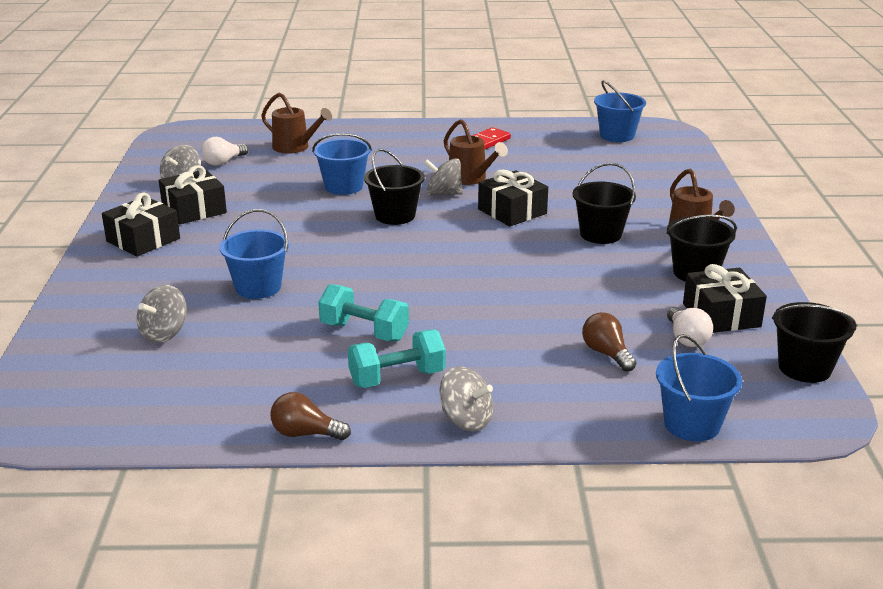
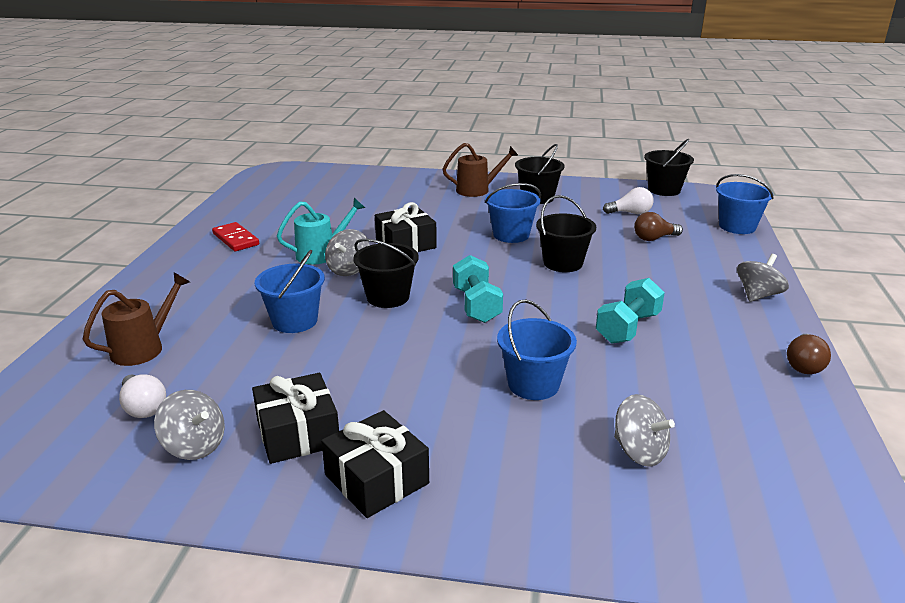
camera: 80 degrees left, 0 degrees up
(397, 378) = (704, 318): turquoise dumbbell -> turquoise dumbbell (476, 305)
(471, 179) = (322, 254): brown watering can -> turquoise watering can
(600, 234) = (465, 217): black bucket -> black bucket (563, 263)
(617, 135) = (271, 187): blue bucket -> blue bucket (511, 235)
(721, 315) = (599, 199): black gift -> none

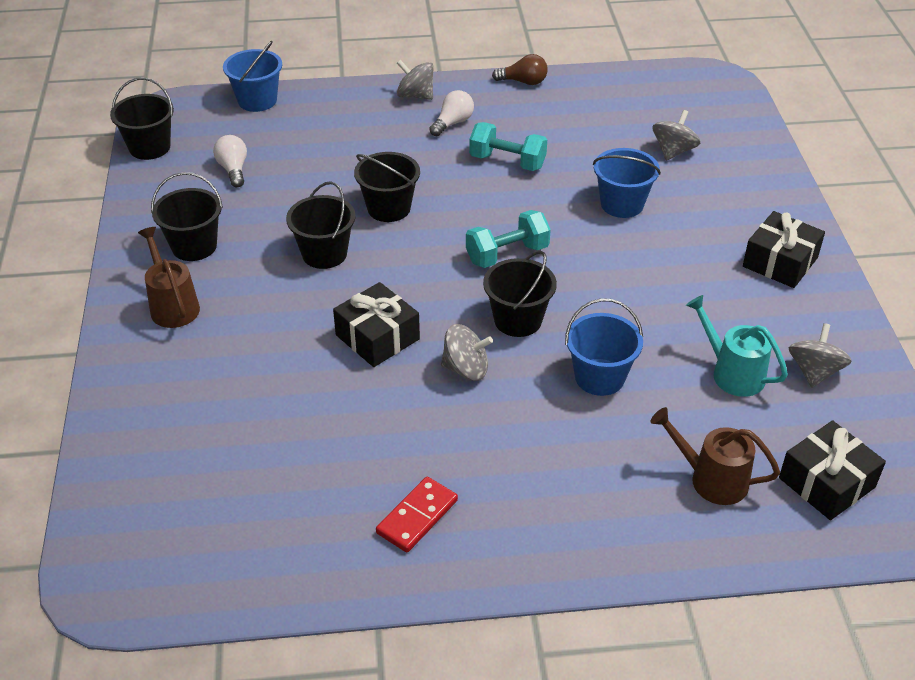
camera: 105 degrees left, 15 degrees up
(143, 407) = (794, 429): white light bulb -> white light bulb (452, 123)
(298, 433) = (761, 317): black gift -> black gift (826, 482)
(322, 254) = (432, 407): turquoise watering can -> turquoise watering can (732, 372)
(511, 235) = (324, 254): blue bucket -> black bucket
(654, 238) = (305, 152): brown light bulb -> none

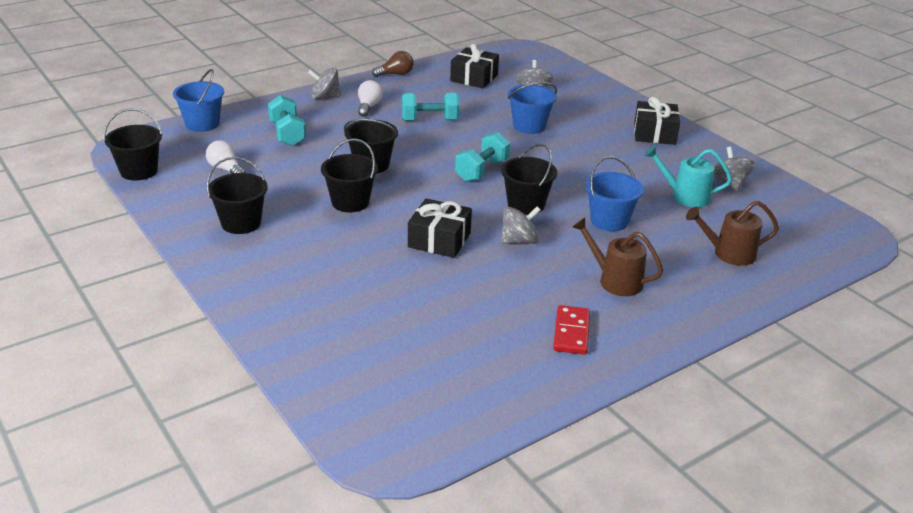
camera: 30 degrees left, 10 degrees down
(172, 305) = (260, 264): brown watering can -> brown watering can (614, 280)
(333, 138) = (287, 134): none -> turquoise dumbbell
(826, 482) = (792, 235): black gift -> black gift (474, 78)

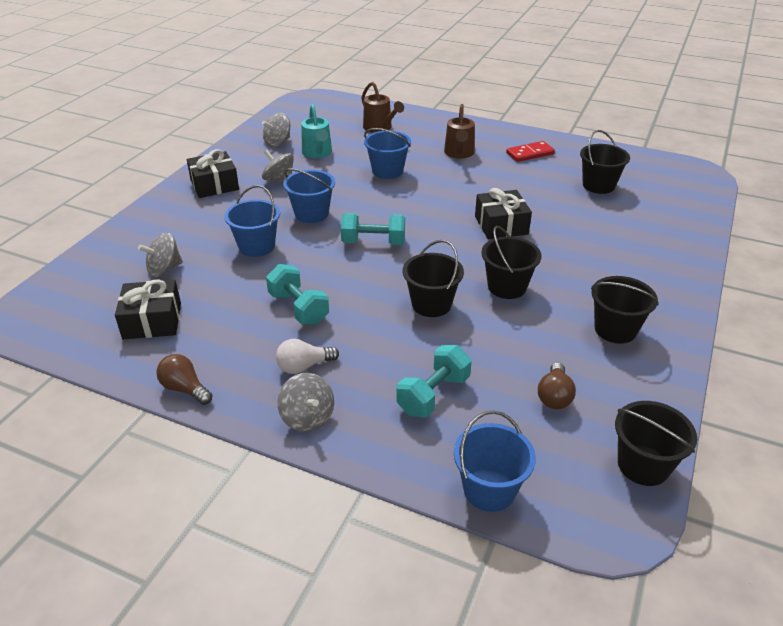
camera: 120 degrees left, 5 degrees up
(226, 169) = (554, 396): white light bulb -> brown light bulb
(519, 241) = (458, 195): grey spinning top -> grey spinning top (279, 180)
(526, 204) = (405, 207): black bucket -> black bucket (598, 185)
(558, 159) = (311, 214): none -> blue bucket

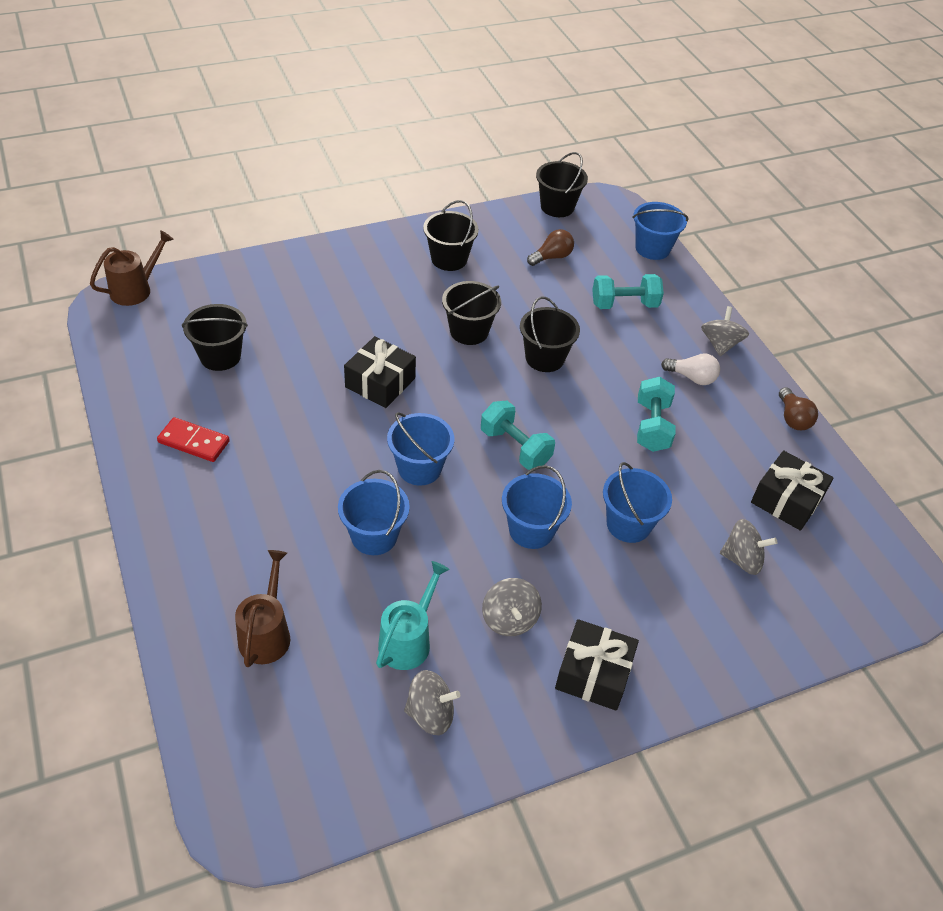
camera: 140 degrees left, 10 degrees up
(410, 204) = (419, 468): none -> blue bucket
(459, 153) = (259, 502): brown watering can -> brown watering can (136, 289)

